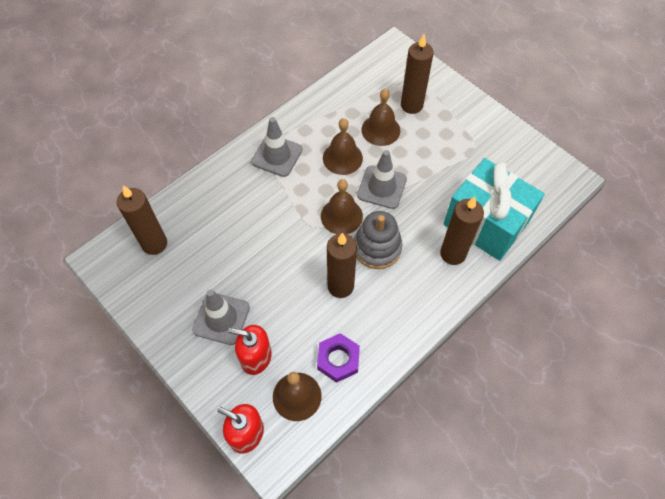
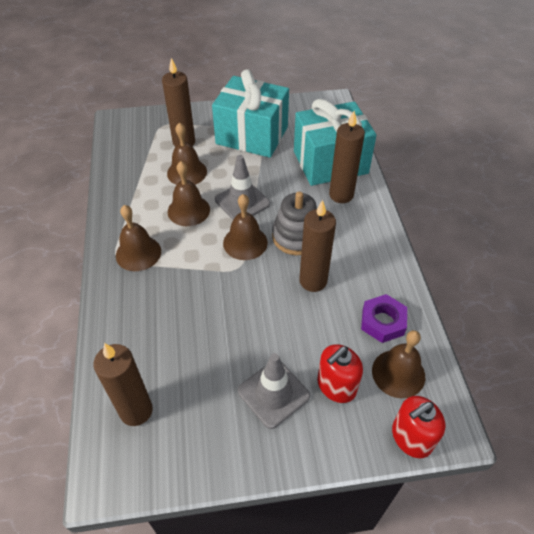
camera: 55 degrees left, 10 degrees down
(277, 155) = (138, 253): grey traffic cone -> brown bell
(464, 145) = (252, 135): none -> turquoise gift

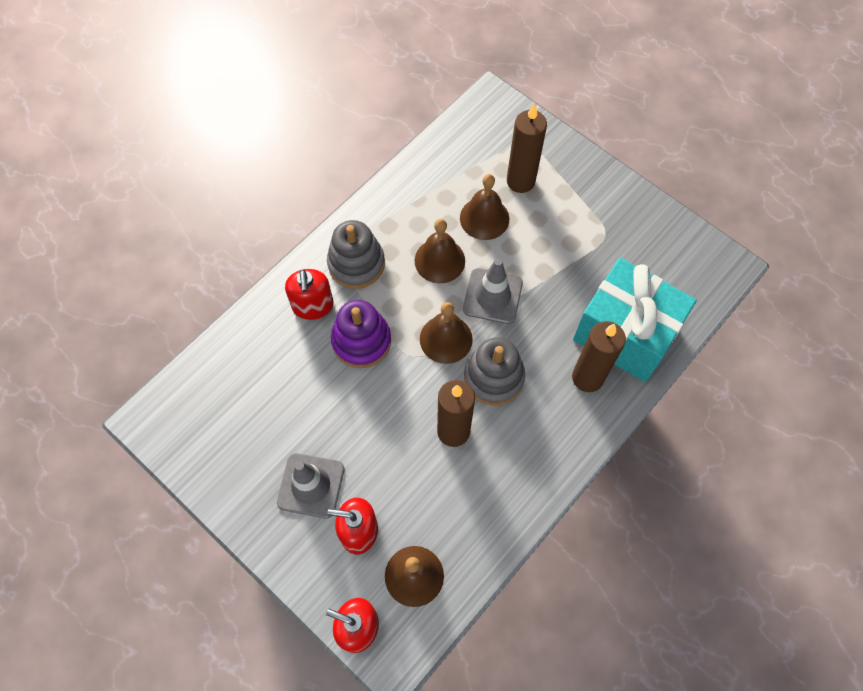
camera: 50 degrees right, 15 degrees up
(136, 411) = (215, 395): brown candle -> none
(138, 253) = (356, 263): brown bell -> grey stacking toy
(139, 298) = (313, 305): none -> red soap dispenser
(196, 288) = (361, 341): none -> purple stacking toy
(252, 135) = (591, 231): turquoise gift -> none
(383, 322) = (459, 525): purple nut -> none

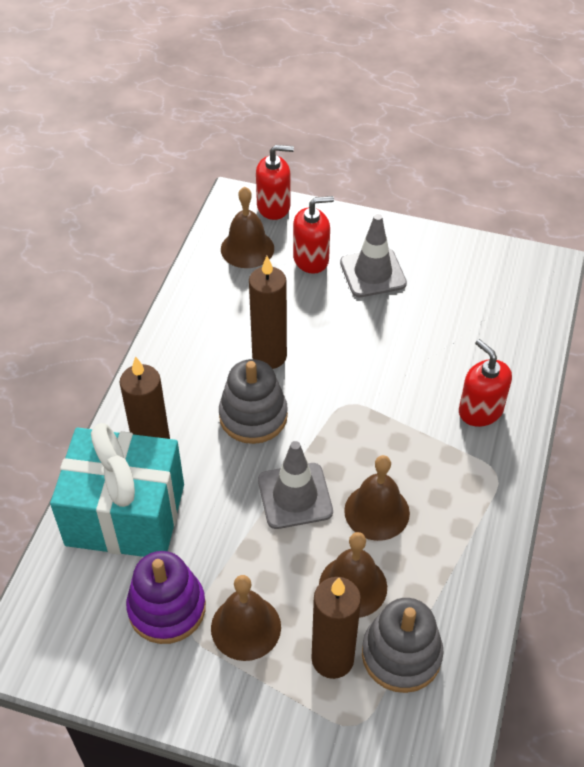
camera: 155 degrees right, 15 degrees down
(356, 263) = (466, 470): grey stacking toy -> grey stacking toy (401, 655)
(361, 341) = (407, 397): purple stacking toy -> purple stacking toy (167, 608)
(446, 339) = (322, 432): brown bell -> brown bell (246, 627)

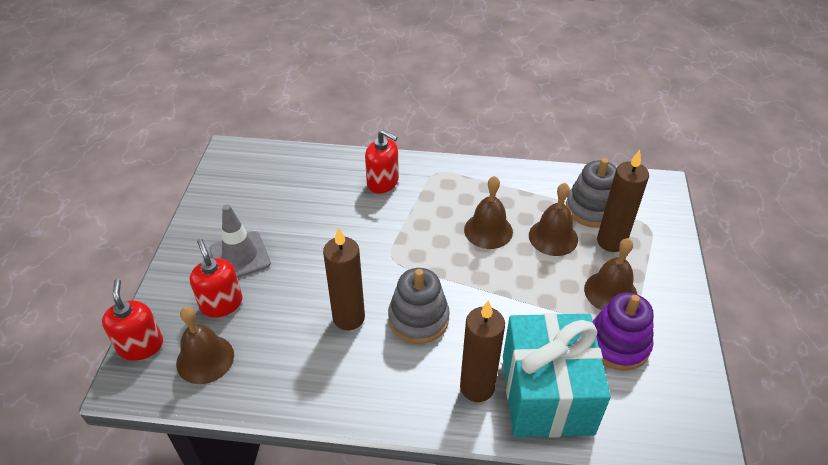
camera: 100 degrees left, 5 degrees down
(295, 496) = (490, 279): grey traffic cone -> none
(480, 410) = (383, 182): red soap dispenser -> red soap dispenser turned 105 degrees counterclockwise

